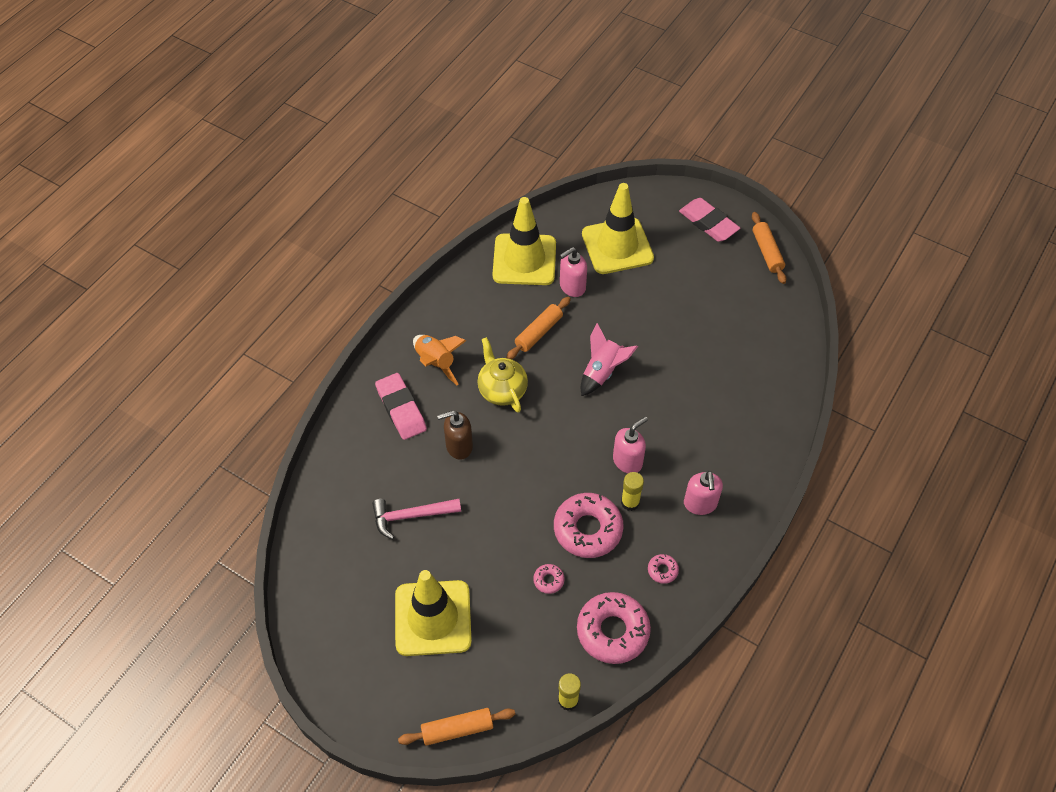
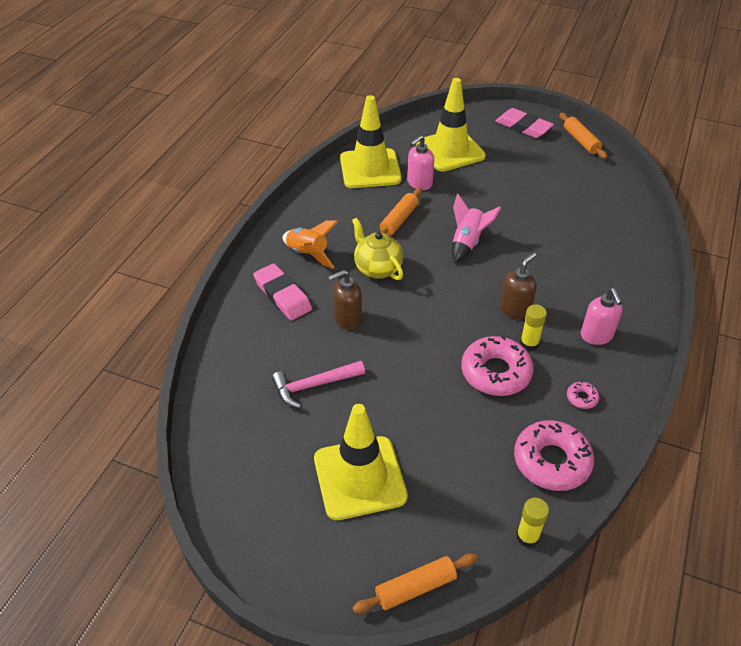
camera: 10 degrees left, 10 degrees down
(548, 580) = (471, 423): pink donut -> none
(627, 461) = (515, 310): pink soap dispenser -> brown soap dispenser

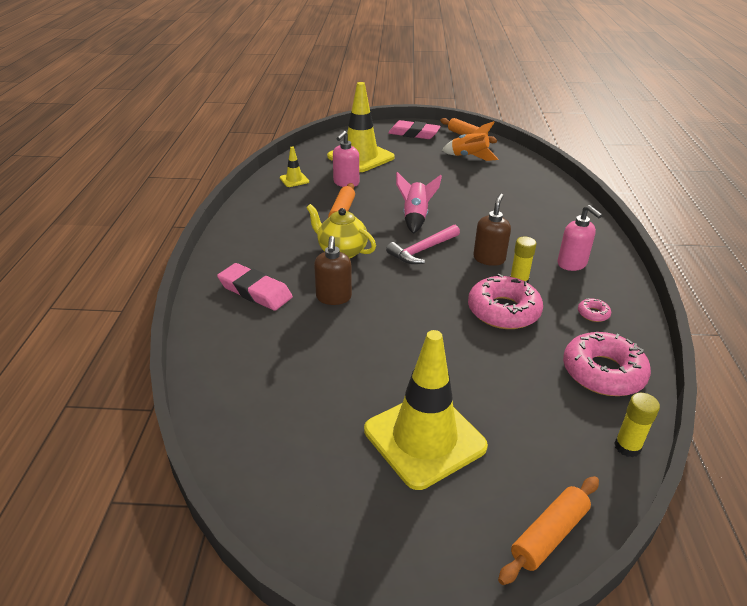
camera: 20 degrees left, 10 degrees down
(308, 254) = (265, 253): orange rocket -> orange rocket (469, 157)
(314, 385) = (328, 363): pink hammer -> pink hammer (422, 250)
(347, 319) = (333, 297): brown soap dispenser -> brown soap dispenser turned 45 degrees counterclockwise
(370, 169) = (294, 180): yellow traffic cone -> yellow traffic cone, size x0.44

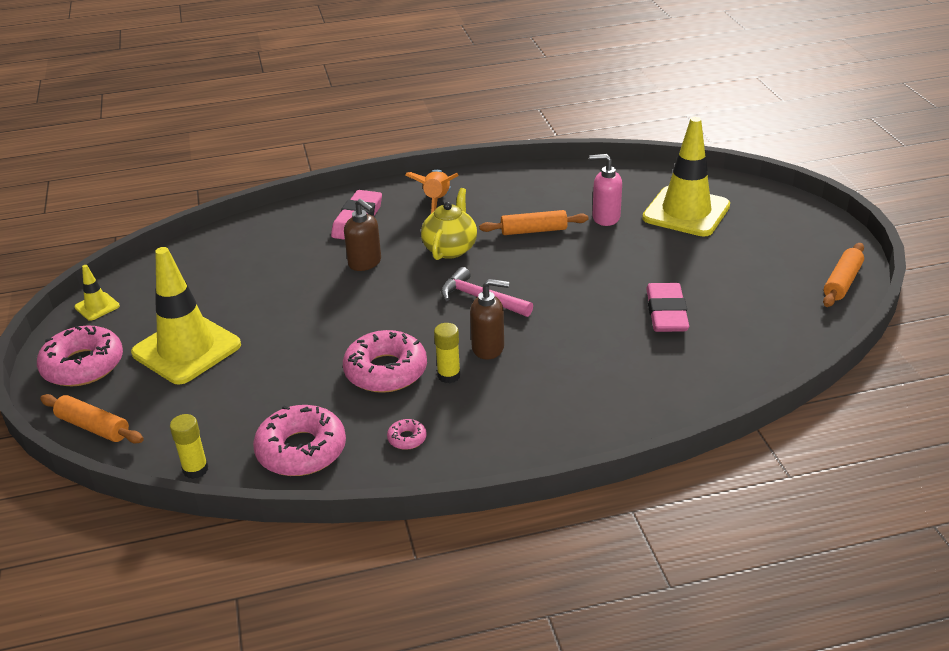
camera: 75 degrees right, 0 degrees up
(294, 180) = (587, 184): yellow traffic cone -> yellow traffic cone (97, 306)
(333, 297) = (365, 263): brown soap dispenser -> brown soap dispenser turned 120 degrees counterclockwise
(414, 134) = (803, 236): pink eraser -> pink eraser (666, 313)
(415, 218) = (553, 281): pink rocket -> none
(422, 543) = (83, 365): none -> pink donut
(469, 157) = (765, 295): orange rocket -> orange rocket (437, 202)
(572, 264) = (511, 415): pink soap dispenser -> none

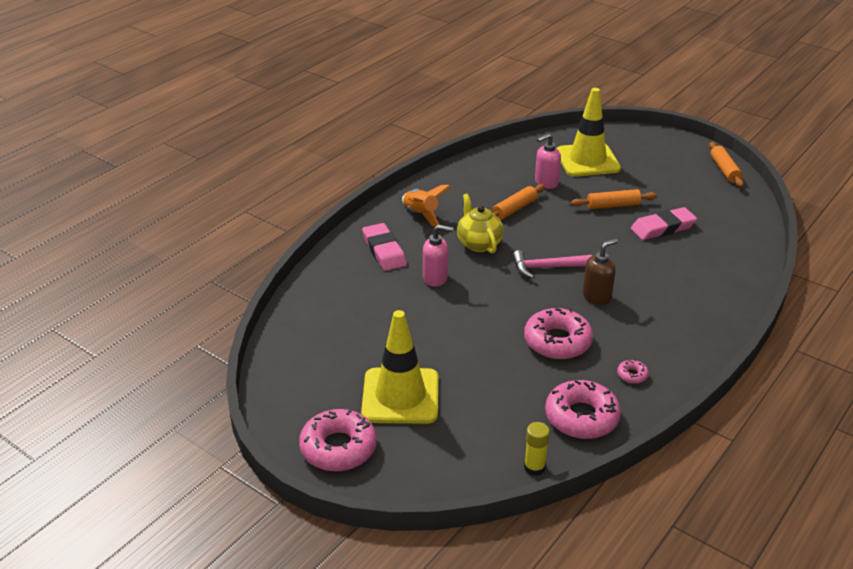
camera: 40 degrees left, 0 degrees up
(93, 427) = (418, 483): orange rolling pin -> orange rolling pin (613, 205)
(97, 306) = (278, 402): yellow traffic cone -> none
(365, 263) = (435, 278): brown soap dispenser -> pink soap dispenser
(449, 375) = (599, 325): yellow glue stick -> none
(666, 313) = (663, 228): pink eraser -> pink eraser turned 75 degrees counterclockwise

